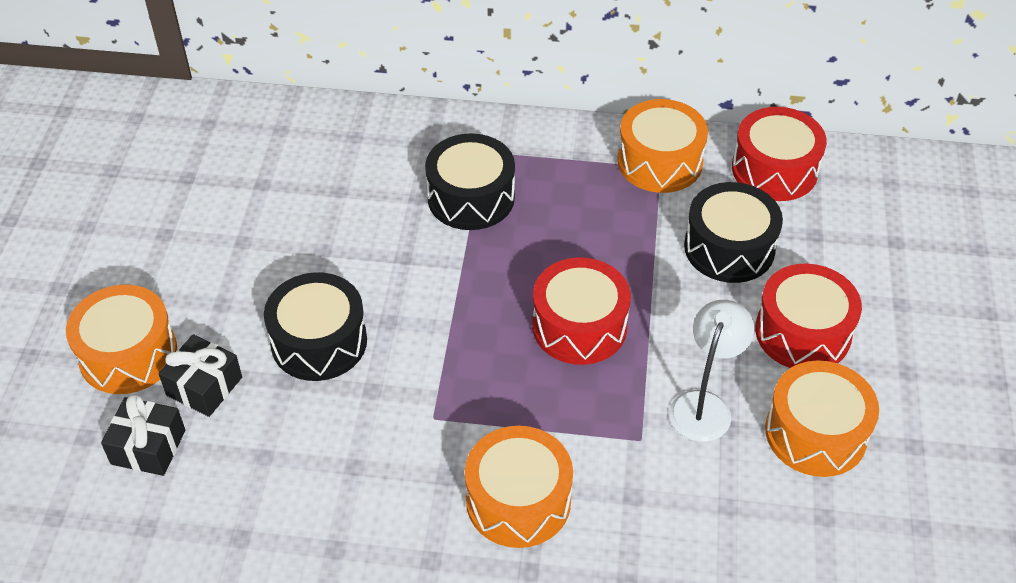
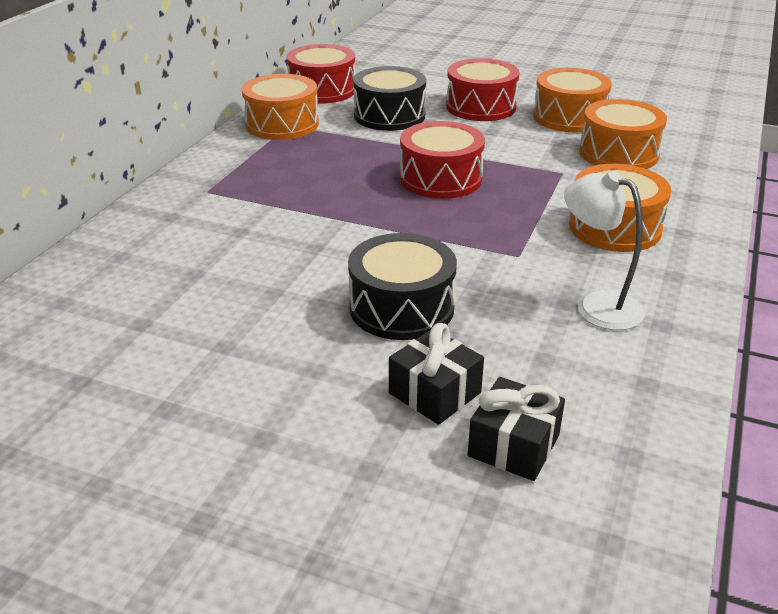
camera: 75 degrees left, 15 degrees down
(128, 354) = (359, 455): orange drum -> orange drum (618, 153)
(471, 197) = (260, 205): black drum -> none
(704, 405) = (536, 146): white lamp -> white lamp (596, 306)

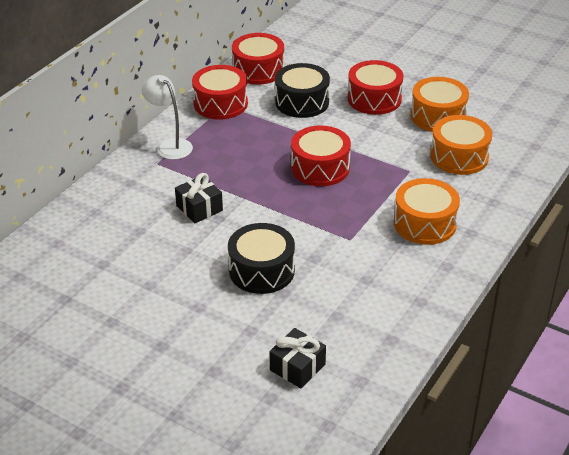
camera: 10 degrees right, 5 degrees up
(282, 124) = (220, 104): orange drum -> red drum
(435, 393) = (264, 330): black gift -> black gift (199, 208)
(596, 306) = (384, 283): white lamp -> white lamp (170, 145)

